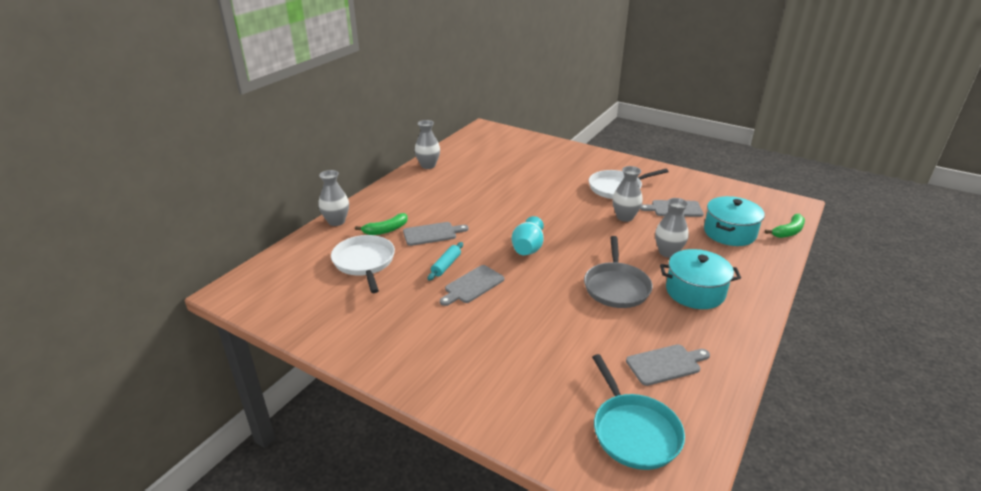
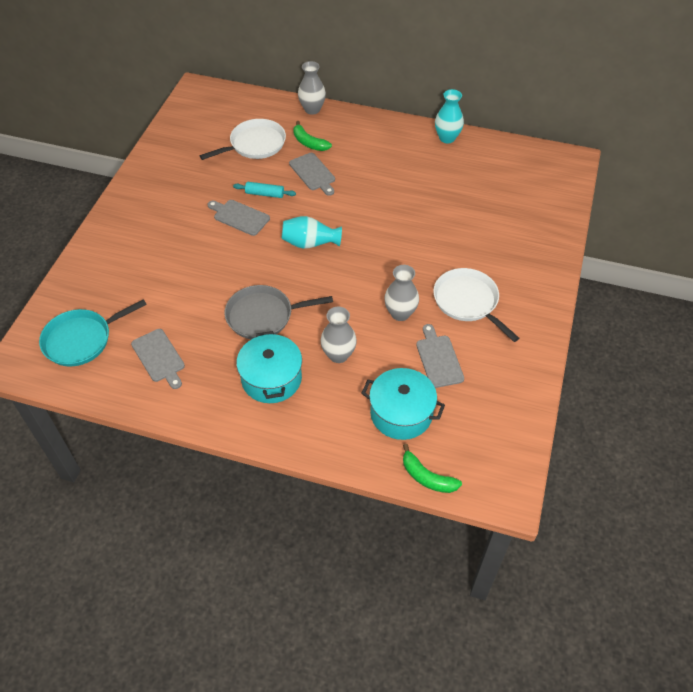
camera: 75 degrees right, 20 degrees up
(428, 165) = (447, 138): grey vase -> turquoise vase

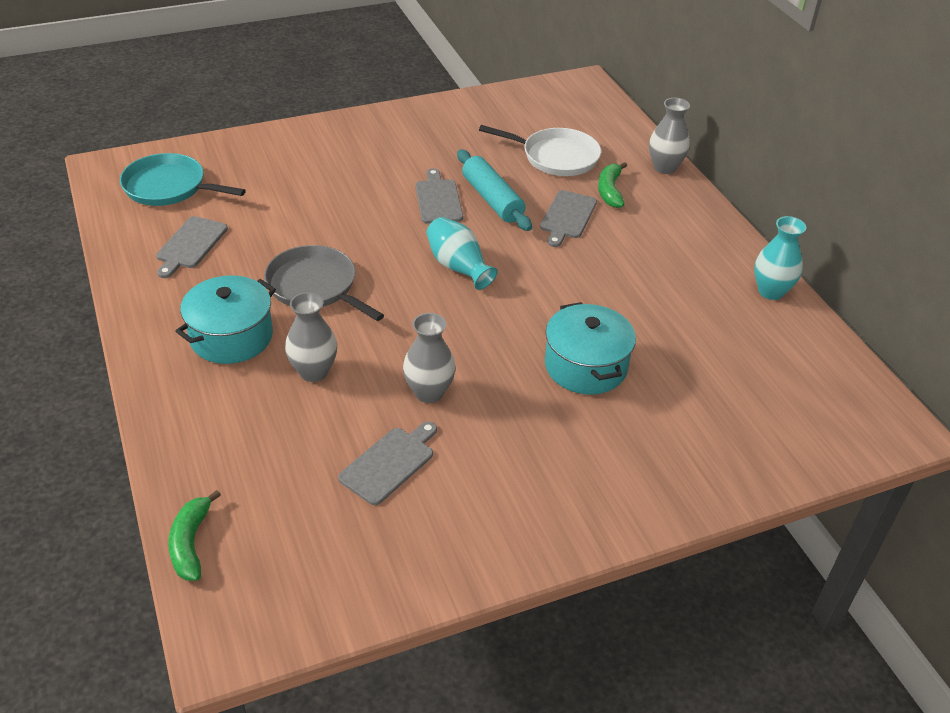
camera: 50 degrees right, 10 degrees down
(265, 194) = (492, 199): turquoise rolling pin -> turquoise rolling pin, size x1.65
(401, 413) = (271, 470): turquoise pot -> turquoise pot (586, 366)
(467, 301) = (513, 445): white pan -> none

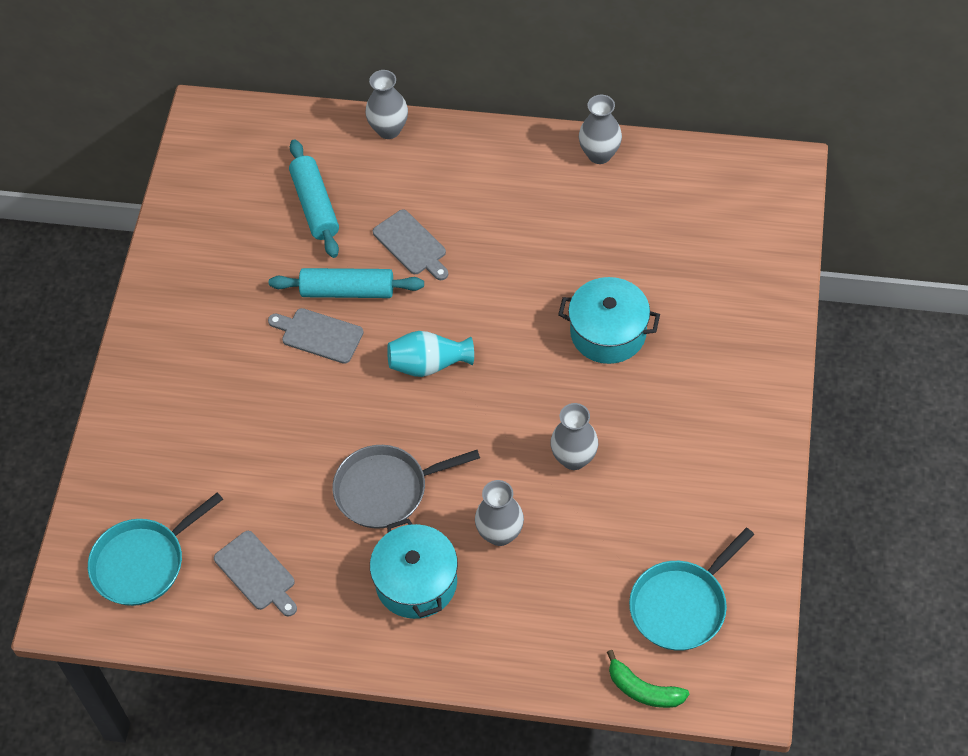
camera: 55 degrees left, 15 degrees up
(309, 538) = (681, 606): none -> turquoise pan
(389, 463) = (635, 520): grey cutting board -> none
(556, 157) = (315, 205): white pan -> turquoise rolling pin
(610, 191) = (395, 191): green banana -> none
(771, 291) = (599, 154): turquoise vase -> grey vase

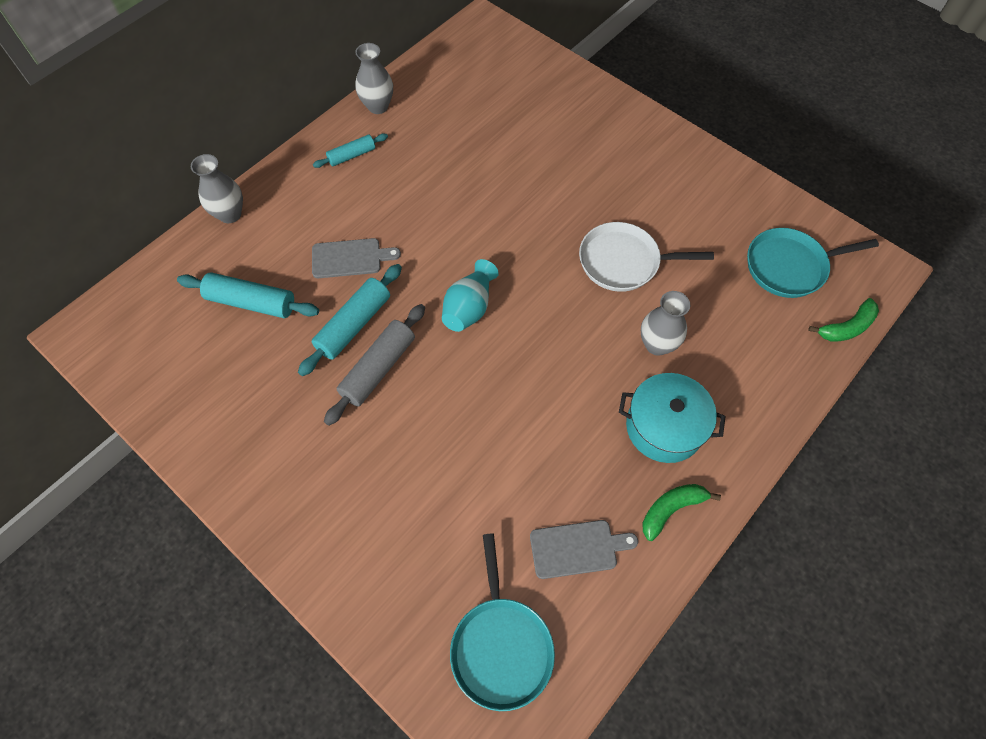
camera: 60 degrees left, 5 degrees up
(319, 335) = (378, 369): grey cutting board -> grey rolling pin
(339, 627) = (671, 509): none -> green banana
(386, 490) = (563, 401): grey pan -> none
(524, 173) = (352, 155): none -> turquoise rolling pin
(574, 458) = (623, 262): grey vase -> white pan
(608, 332) = (532, 183): turquoise pot -> none
(681, 606) = (789, 266): turquoise pan -> turquoise pan turned 90 degrees clockwise

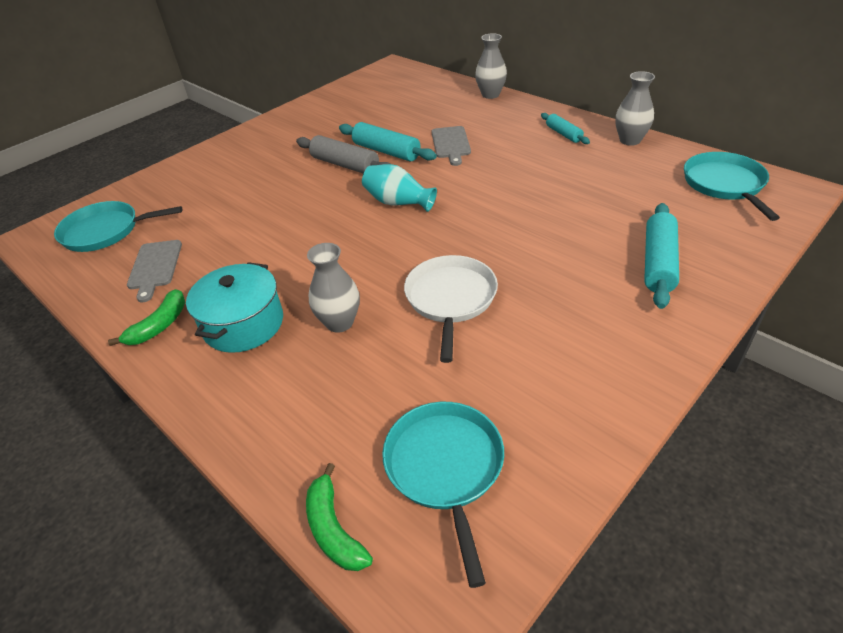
camera: 95 degrees right, 20 degrees down
(251, 302) = (410, 112): turquoise rolling pin -> turquoise rolling pin (658, 263)
(468, 61) = (724, 184): none -> turquoise pan
(671, 509) = (159, 325): green banana -> green banana turned 60 degrees clockwise

